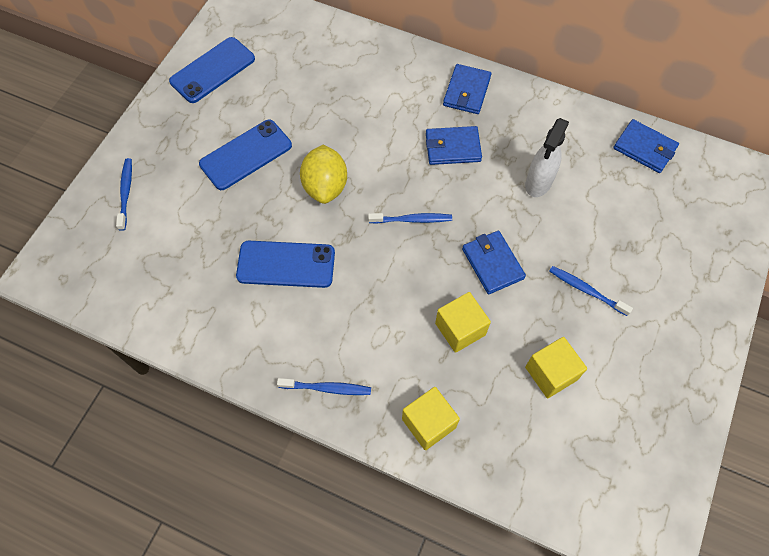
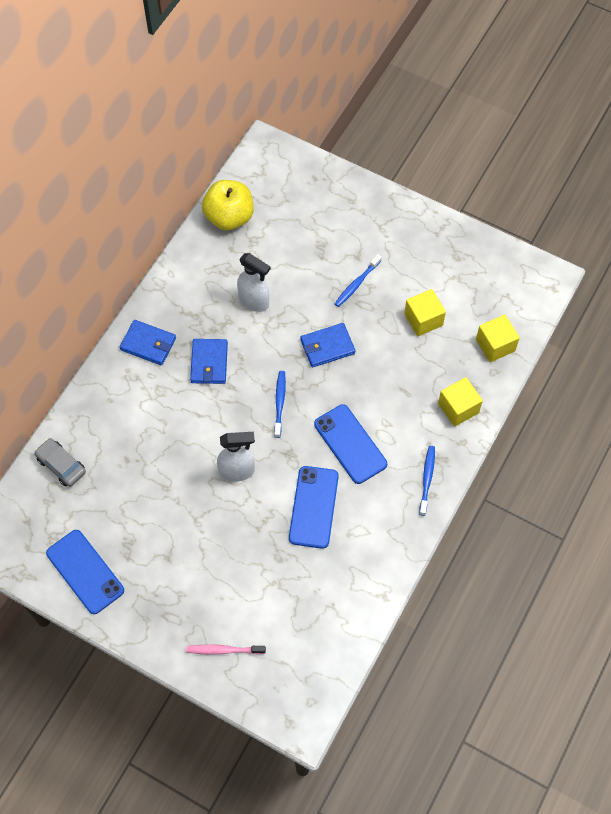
camera: 85 degrees left, 0 degrees up
(126, 193) = (224, 650): blue toothbrush -> pink toothbrush
(246, 155) = (194, 540): blue phone -> blue phone (350, 444)
(322, 38) = (61, 465): none -> grey car
(325, 186) = (237, 471): yellow lemon -> white spray bottle
(460, 329) = (383, 377): yellow cube -> yellow cube (495, 345)
(644, 148) = (229, 217): blue wallet -> yellow apple

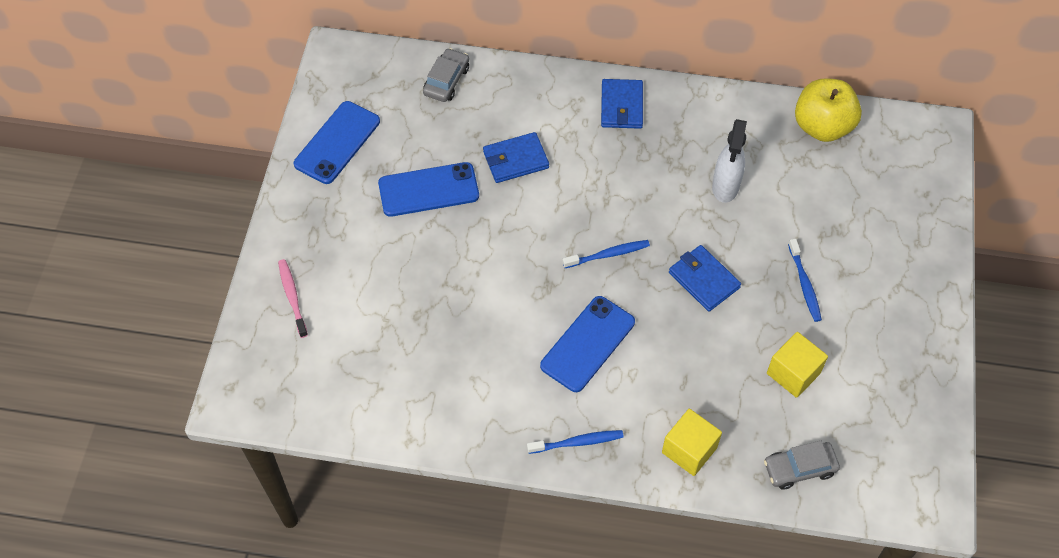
camera: 70 degrees right, 5 degrees down
(209, 363) = (626, 170): blue wallet -> blue wallet (515, 160)
(237, 471) = (505, 241): white spray bottle -> none
(313, 507) = (492, 331): blue phone -> blue phone (428, 190)
(357, 284) = (804, 284): blue toothbrush -> blue toothbrush turned 120 degrees counterclockwise
(495, 345) = (799, 468): yellow cube -> grey car

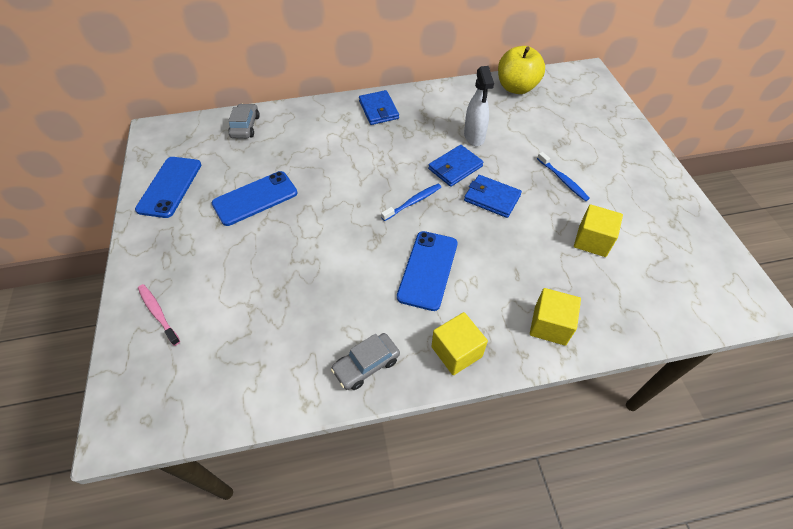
camera: 20 degrees left, 5 degrees down
(515, 160) = (316, 161): blue wallet -> blue wallet (455, 168)
(577, 442) = (456, 352): blue toothbrush -> yellow cube
(799, 468) = (641, 309): grey car -> grey car (366, 365)

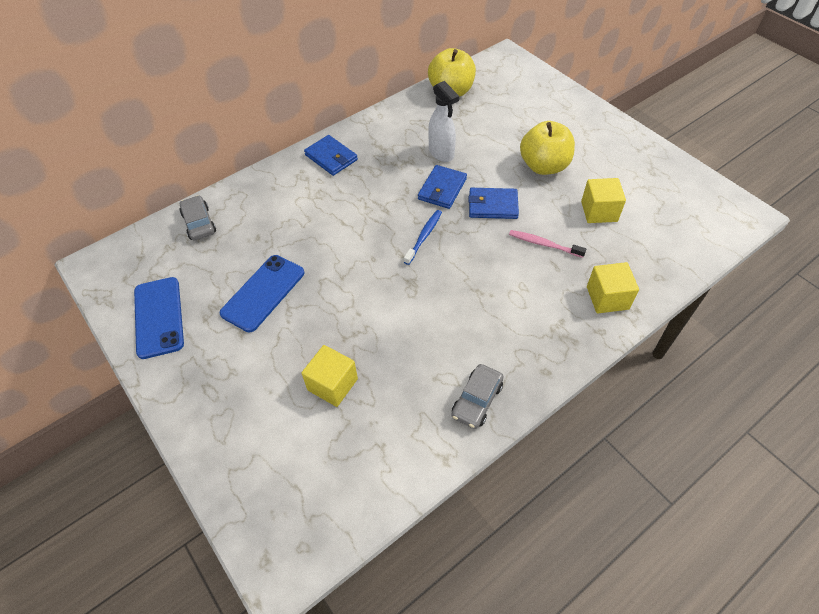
camera: 25 degrees left, 0 degrees up
(158, 313) = (241, 446): pink toothbrush -> pink toothbrush (544, 244)
(428, 270) = (477, 293): blue phone -> none
(456, 352) = (546, 354): yellow cube -> yellow cube (332, 384)
(563, 180) = (544, 166): blue toothbrush -> yellow apple

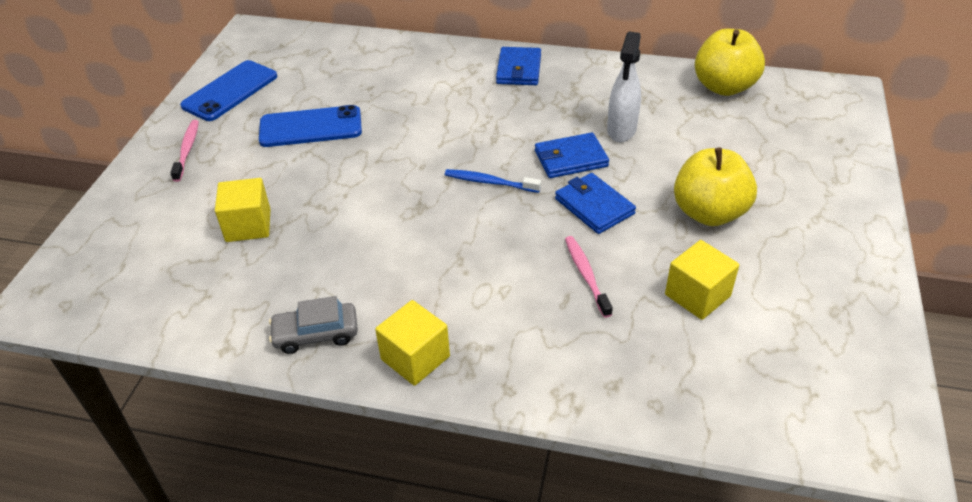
camera: 50 degrees right, 10 degrees down
(199, 223) = (350, 50): grey car -> none
(201, 380) = (187, 150): none -> pink toothbrush
(424, 236) = (490, 182): blue toothbrush -> blue toothbrush turned 150 degrees counterclockwise
(607, 298) = (566, 371): yellow cube -> yellow cube (415, 358)

